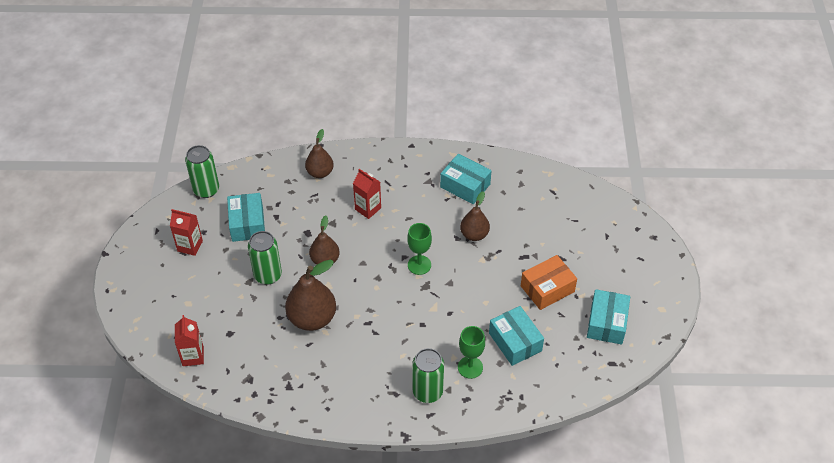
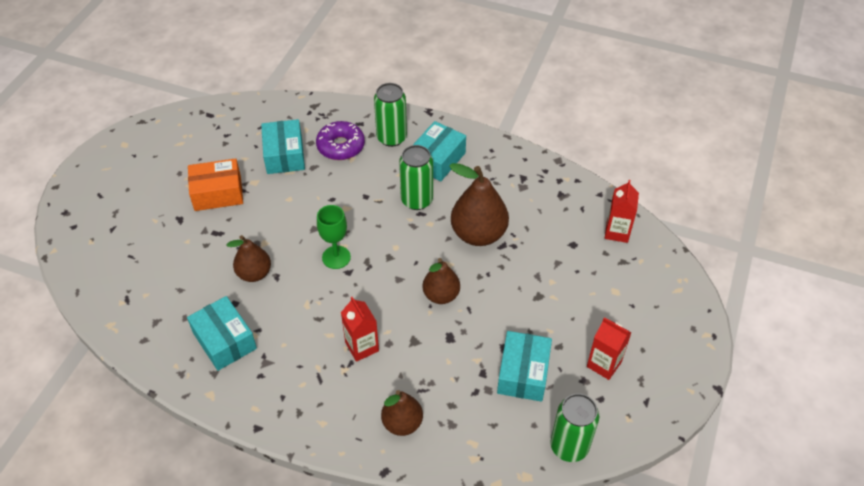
camera: 160 degrees left, 0 degrees up
(268, 275) = (514, 296): green can -> green can (417, 200)
(470, 367) = (341, 146): green goblet -> purple donut
(606, 323) = (186, 147): turquoise box -> turquoise box (437, 159)

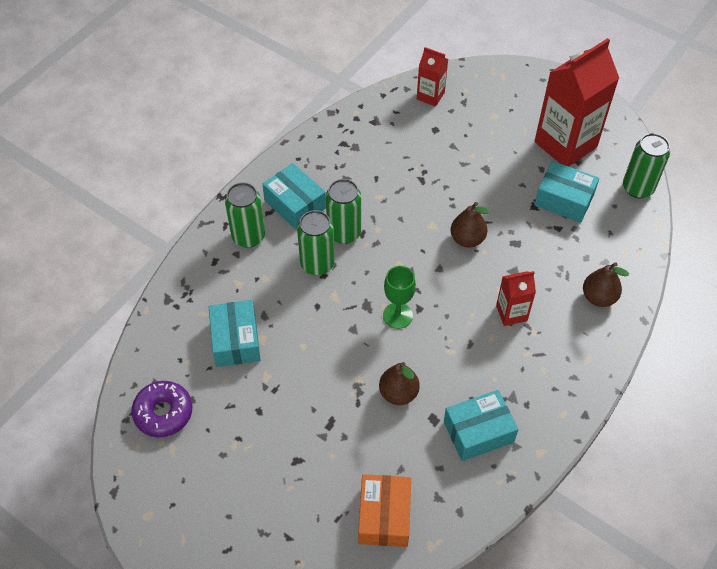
camera: 75 degrees left, 5 degrees up
(218, 193) = (270, 416): orange box -> orange box (384, 516)
(284, 155) = (236, 340): turquoise box -> turquoise box turned 75 degrees clockwise
(341, 146) = (243, 284): purple donut -> purple donut (163, 413)
(376, 189) = (317, 264): none -> green can
(478, 234) = (402, 194): brown pear -> none
(604, 364) = (565, 144): red carton -> red carton, size x2.02

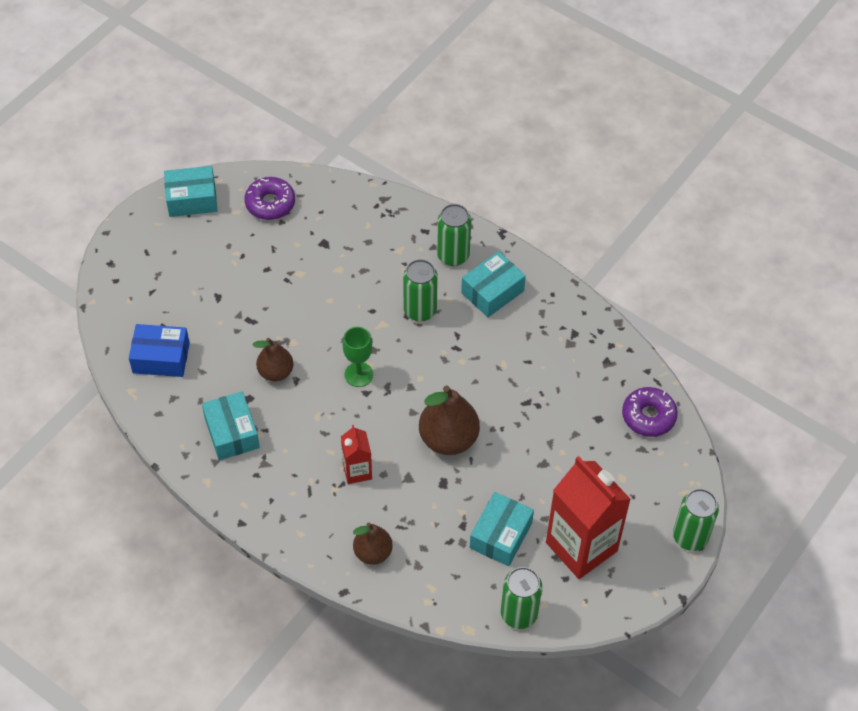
camera: 90 degrees right, 0 degrees up
(236, 340) = (338, 250): turquoise box -> turquoise box (192, 199)
(344, 233) = (456, 332): green can -> green can (690, 537)
(384, 516) = (161, 358): orange box -> blue box
(430, 96) = (648, 416): red carton -> purple donut
(467, 239) = (448, 439): brown pear -> brown pear, size x1.61

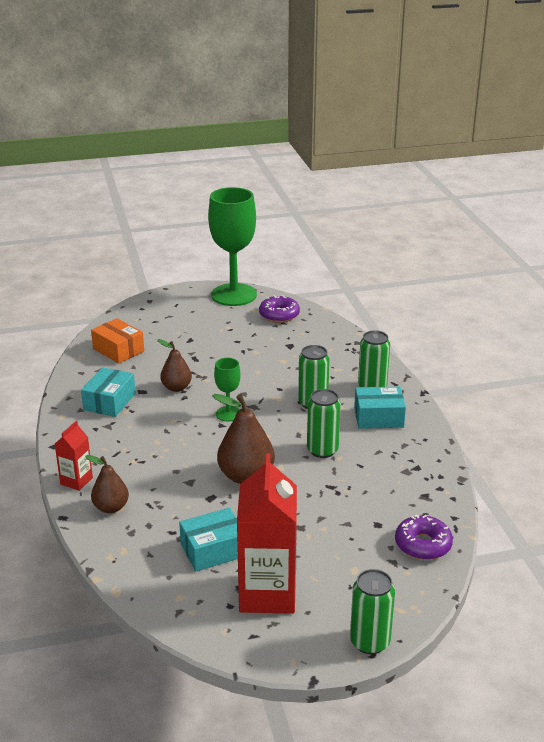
camera: 40 degrees right, 25 degrees down
(161, 358) = (118, 350): blue box -> orange box
(192, 199) = (234, 295): turquoise box -> green goblet
(357, 471) = (160, 460): red carton -> red carton (76, 481)
(519, 614) = (165, 605): green can -> green can (322, 450)

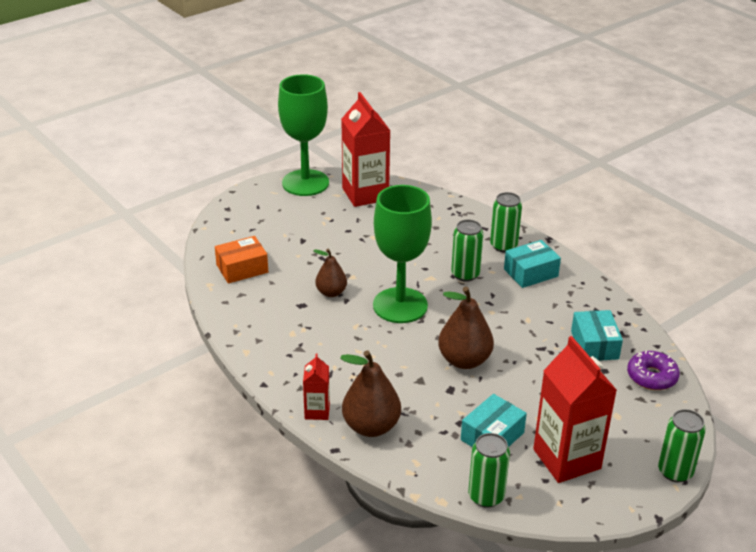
camera: 25 degrees left, 5 degrees up
(109, 402) = (280, 324): turquoise box -> turquoise box (594, 345)
(111, 507) = (371, 426): brown pear -> brown pear, size x1.61
(118, 350) = (242, 268): orange box -> orange box turned 45 degrees counterclockwise
(228, 414) = (400, 305): green goblet -> green goblet, size x2.17
(279, 315) = (365, 194): purple donut -> red carton
(322, 450) = (508, 317): green can -> green can (486, 496)

